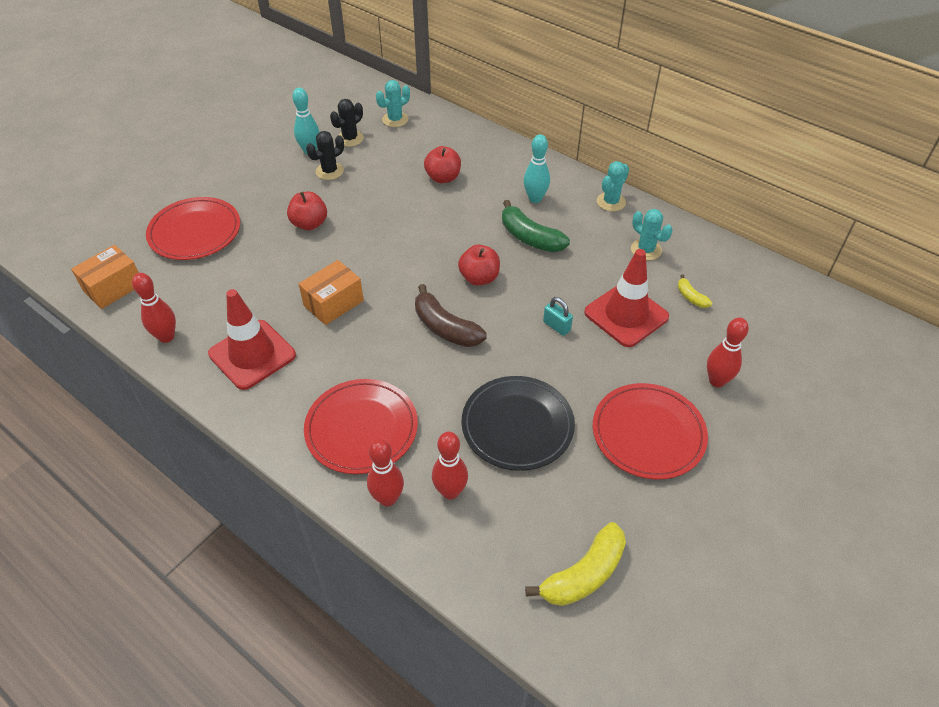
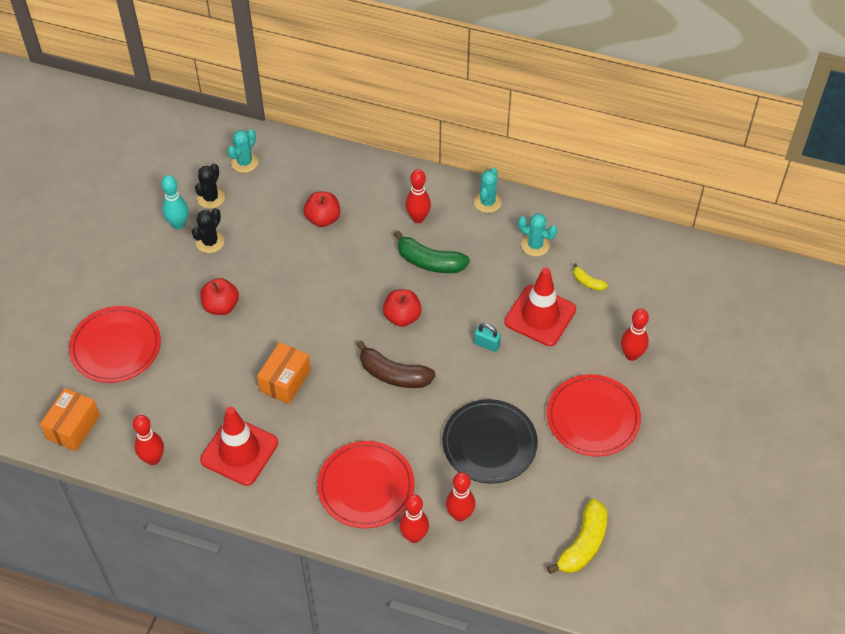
camera: 20 degrees left, 5 degrees up
(535, 199) = (418, 218): turquoise bowling pin -> red bowling pin

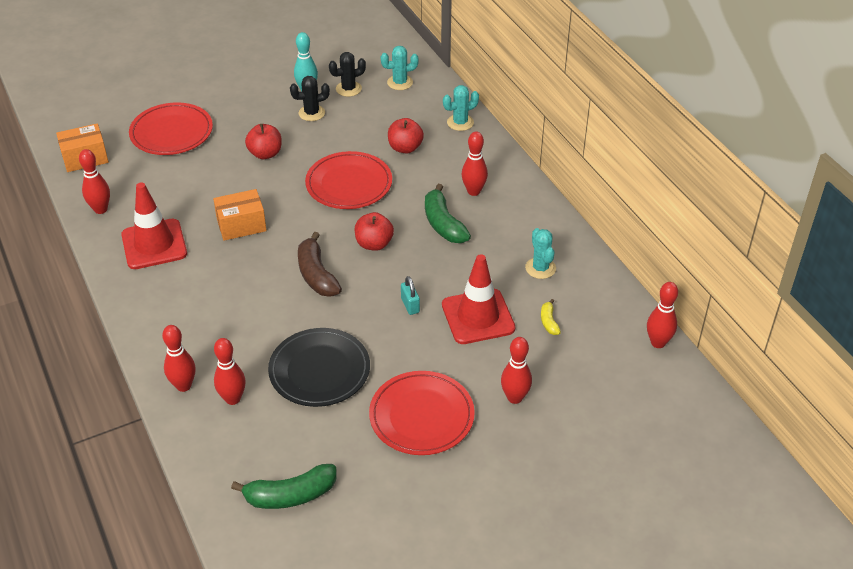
camera: 45 degrees right, 10 degrees down
(366, 486) = (198, 329): red plate -> red plate (349, 184)
(487, 202) = (541, 216): turquoise cactus -> turquoise cactus (460, 122)
(583, 544) = (290, 495): yellow banana -> green banana
(667, 243) = (658, 343): none -> red bowling pin

